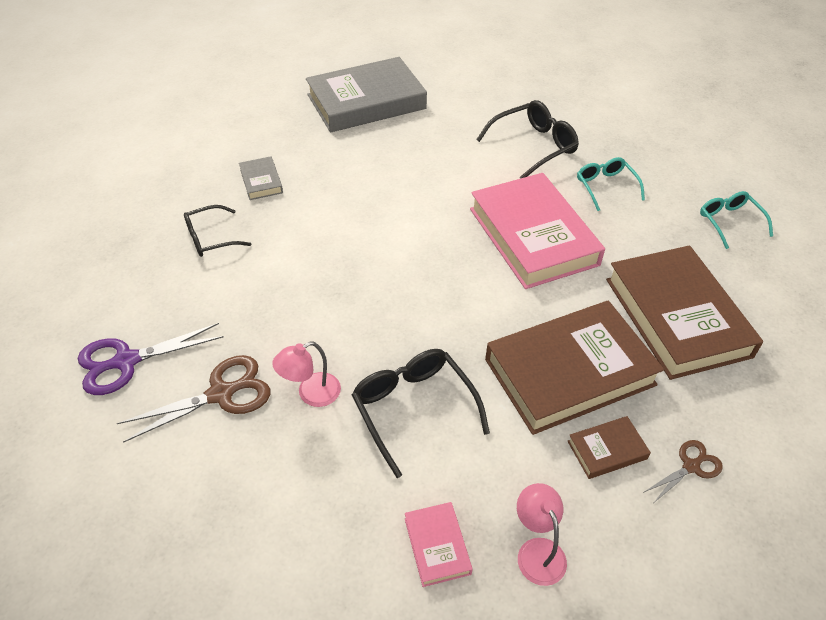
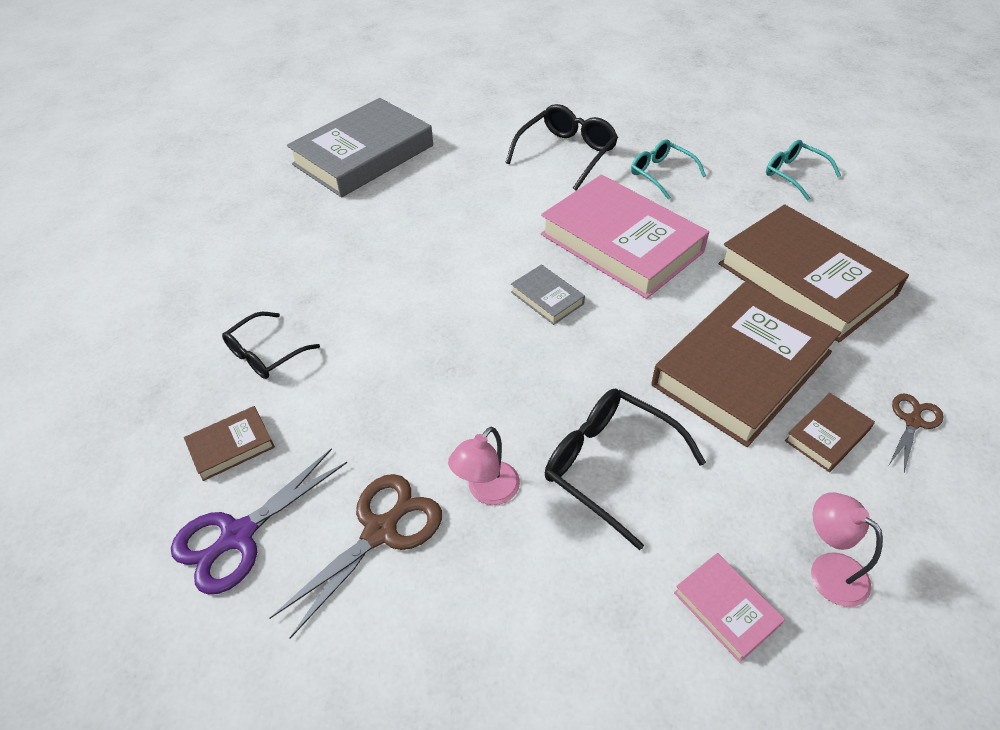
camera: 20 degrees left, 0 degrees up
(153, 297) = (231, 446): none -> brown book
(261, 181) = (291, 272): grey book -> grey book (547, 298)

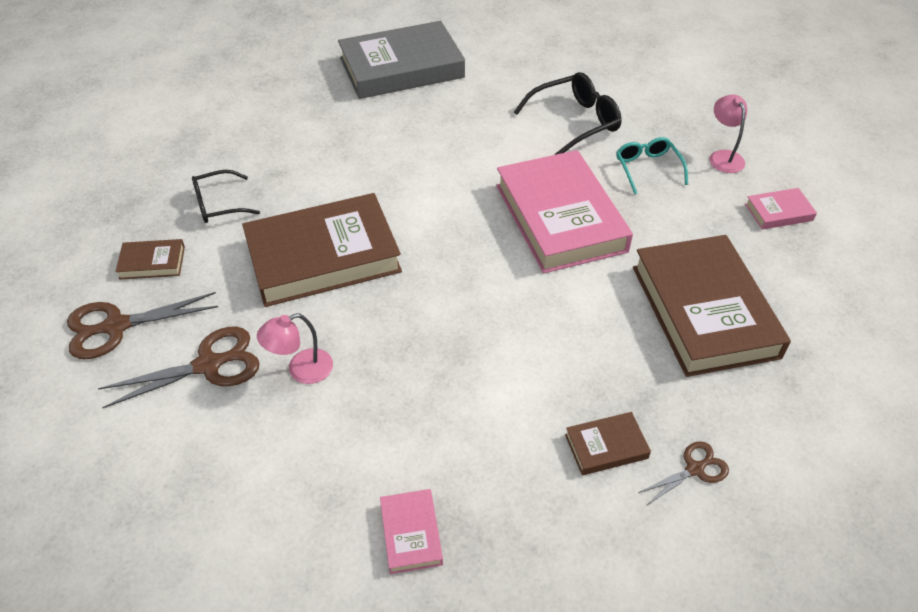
camera: 25 degrees right, 0 degrees up
(238, 535) = (116, 326): purple scissors -> brown scissors
(547, 298) = (460, 241): grey book -> none
(610, 466) = (406, 392): black glasses -> none
(742, 368) = (578, 362): brown book -> brown book (323, 256)
(794, 174) = (778, 212): turquoise glasses -> pink book
(828, 570) = (515, 546): pink lamp -> pink lamp (723, 157)

